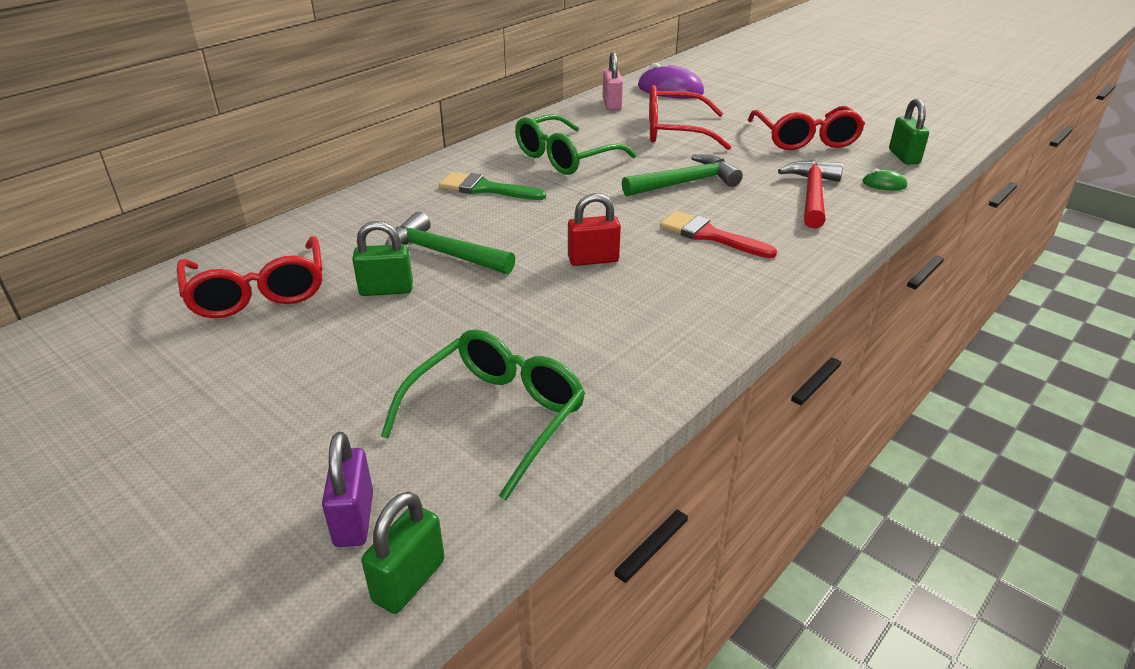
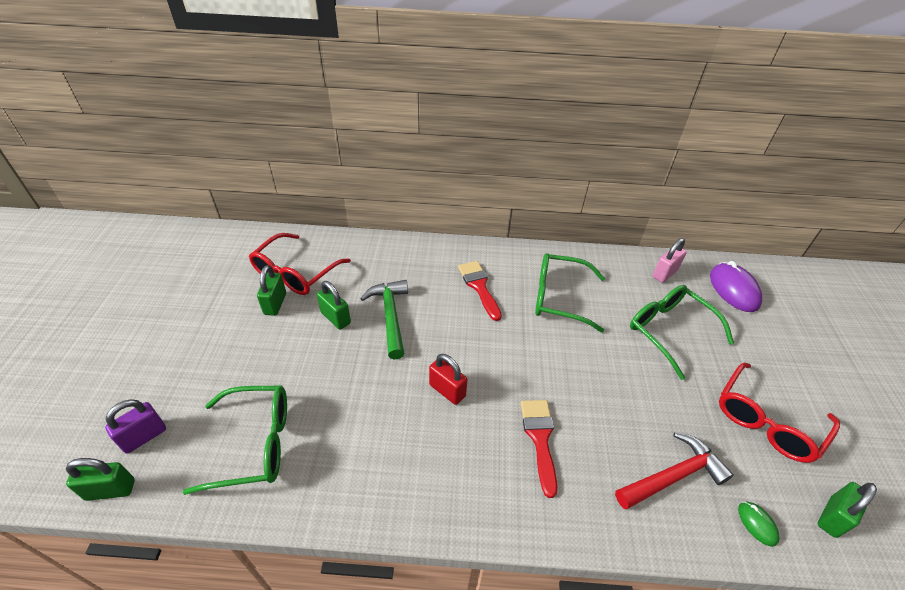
camera: 50 degrees right, 10 degrees up
(286, 326) = (275, 304): none -> green padlock
(485, 188) = (479, 286): green brush -> red brush
(674, 131) = (669, 331): red glasses -> green glasses
(685, 183) = (599, 382): green hammer -> none

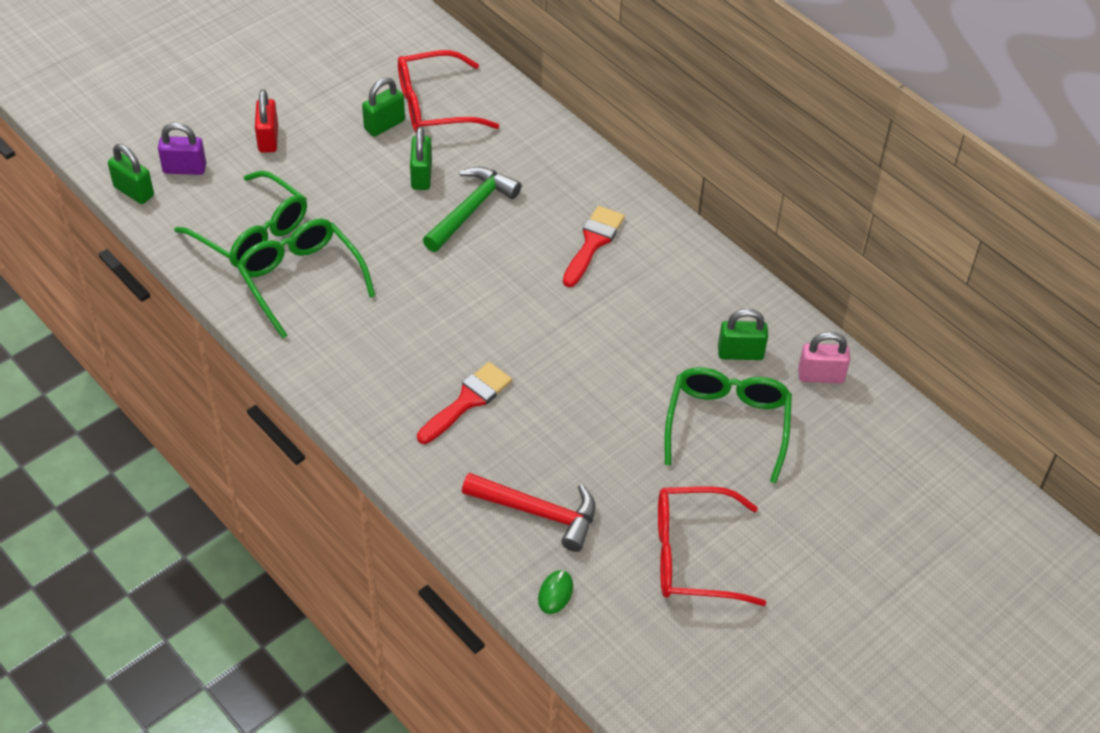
camera: 45 degrees right, 5 degrees up
(447, 390) = (440, 308): red padlock -> red padlock (268, 139)
(559, 297) = (660, 311): green glasses -> green glasses (301, 279)
(733, 289) = (875, 449): purple mouse -> none
(832, 517) = (628, 646): green padlock -> green padlock (740, 353)

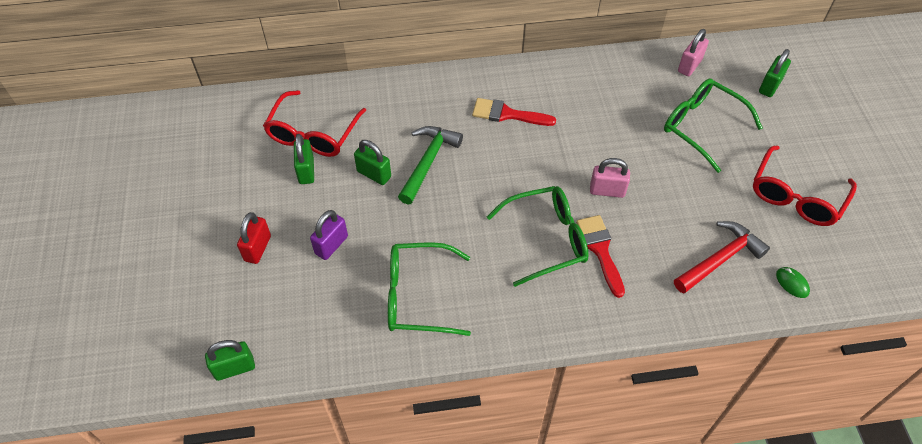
camera: 55 degrees left, 5 degrees up
(184, 169) = (240, 319): purple padlock -> purple padlock (331, 245)
(252, 233) = (346, 305): green glasses -> green glasses (547, 239)
(268, 139) = (257, 248): red padlock -> red padlock turned 75 degrees clockwise
(471, 209) = (428, 162): green hammer -> green hammer turned 45 degrees clockwise
(555, 374) = (607, 191): none -> pink padlock
(593, 243) = (507, 114): red brush -> red brush turned 45 degrees counterclockwise
(740, 353) = (649, 92): green padlock -> green padlock (770, 86)

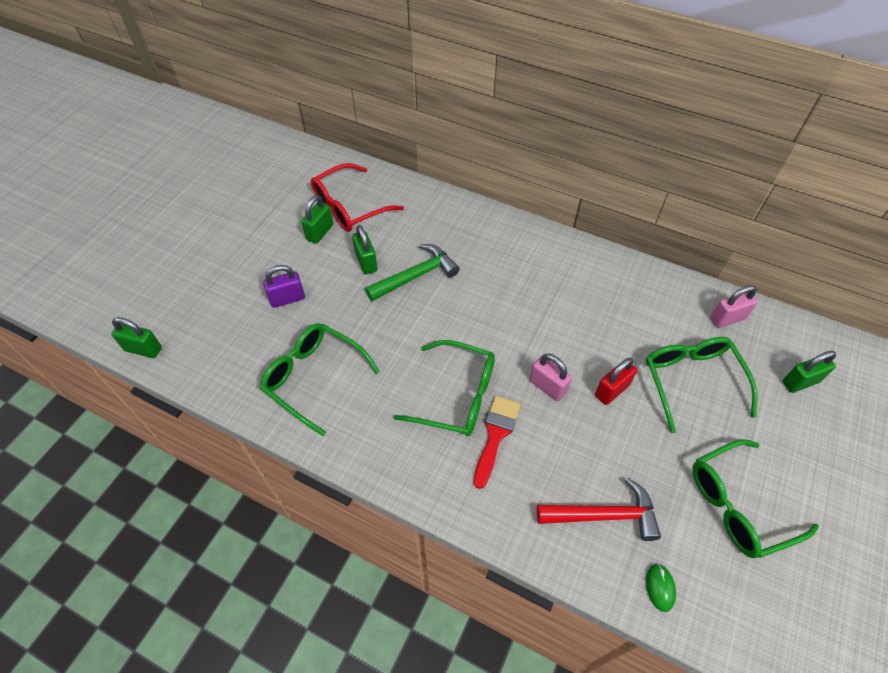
camera: 35 degrees right, 0 degrees up
(257, 248) = (236, 270): red padlock -> red padlock (611, 390)
(507, 114) = (515, 272): red brush -> none
(796, 196) = (738, 505): red glasses -> green glasses

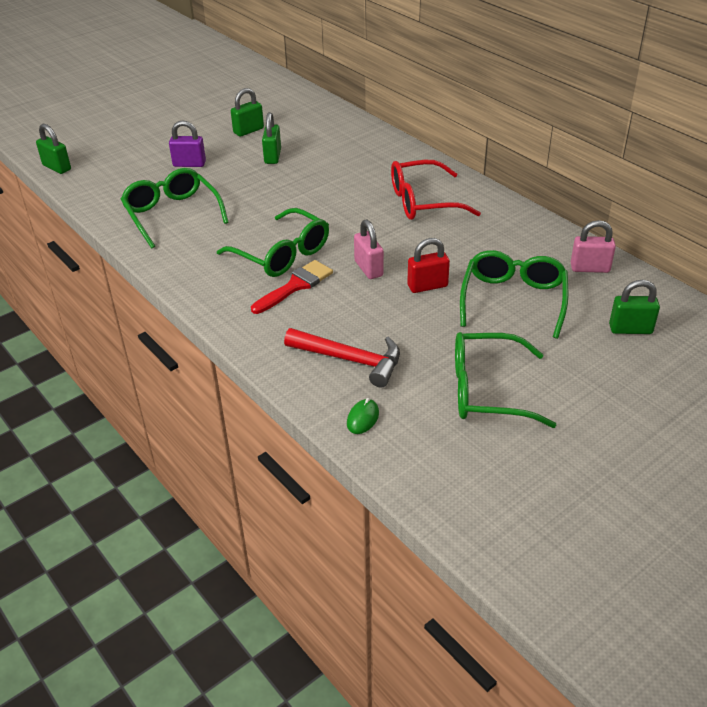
camera: 25 degrees right, 15 degrees down
(349, 207) = (286, 120): red glasses -> red glasses (422, 202)
(416, 276) = (308, 174): green hammer -> none

